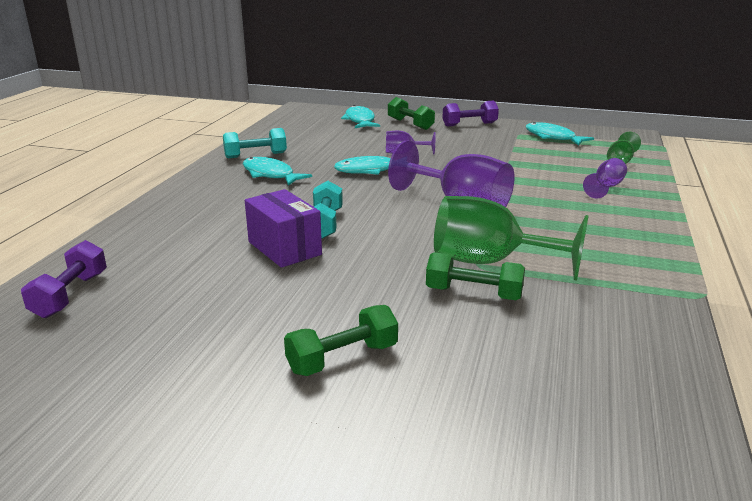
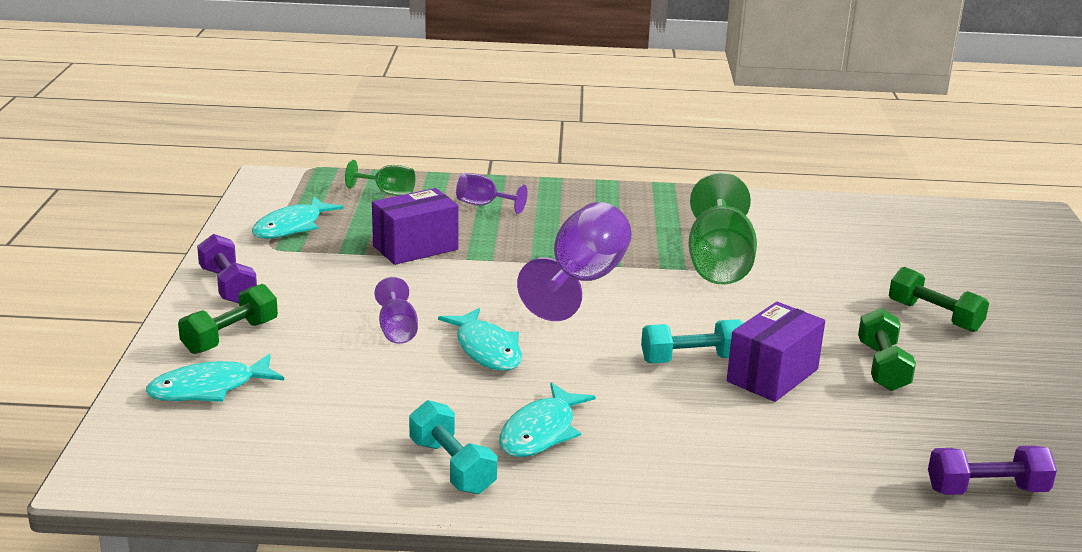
camera: 105 degrees left, 0 degrees up
(473, 293) = (785, 269): green dumbbell -> green dumbbell (882, 367)
(521, 163) = (415, 248): none -> purple box

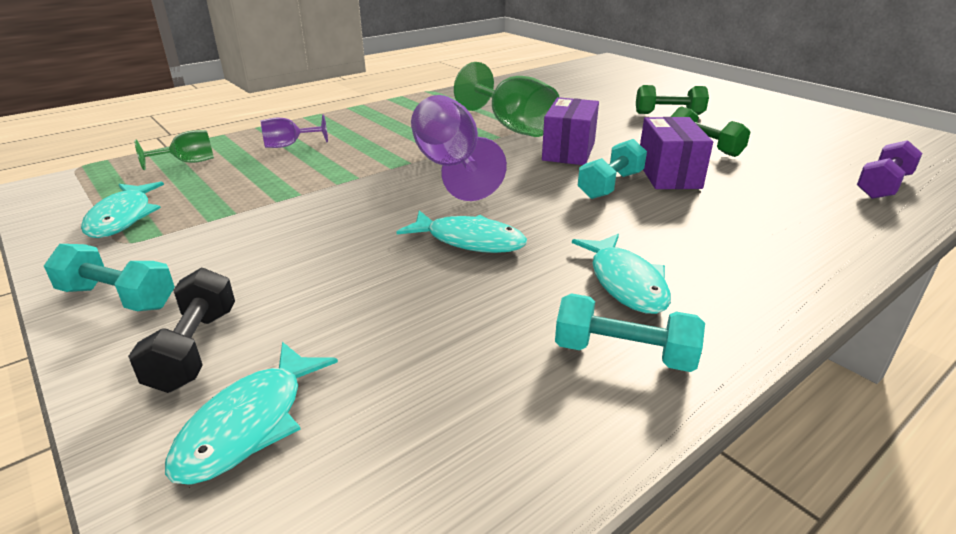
camera: 40 degrees left, 5 degrees up
(228, 286) = (118, 298): purple dumbbell -> turquoise dumbbell
(230, 337) = (194, 349): green dumbbell -> black dumbbell
(397, 330) = (369, 260): purple goblet -> none
(415, 248) = (278, 191): purple box -> purple box (569, 151)

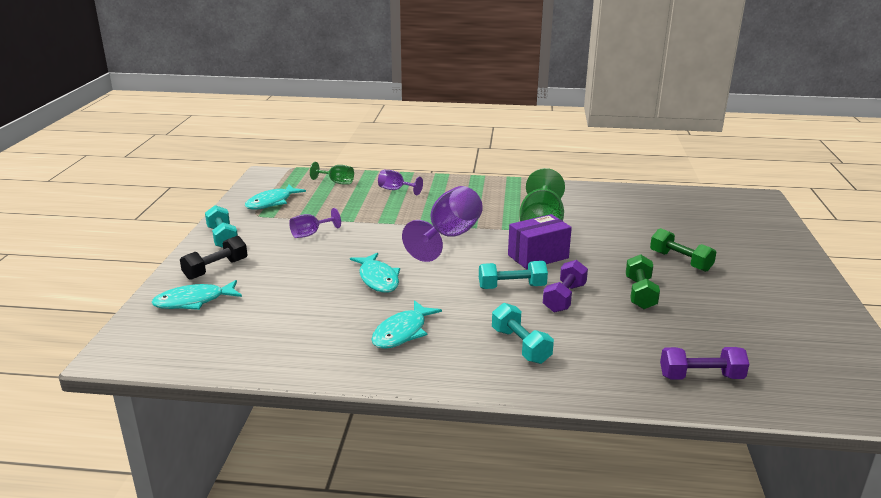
camera: 45 degrees right, 5 degrees down
(269, 230) = (310, 234): none -> purple goblet
(624, 354) = (338, 354): turquoise dumbbell -> turquoise dumbbell (520, 346)
(668, 174) = (564, 298): purple box -> purple dumbbell

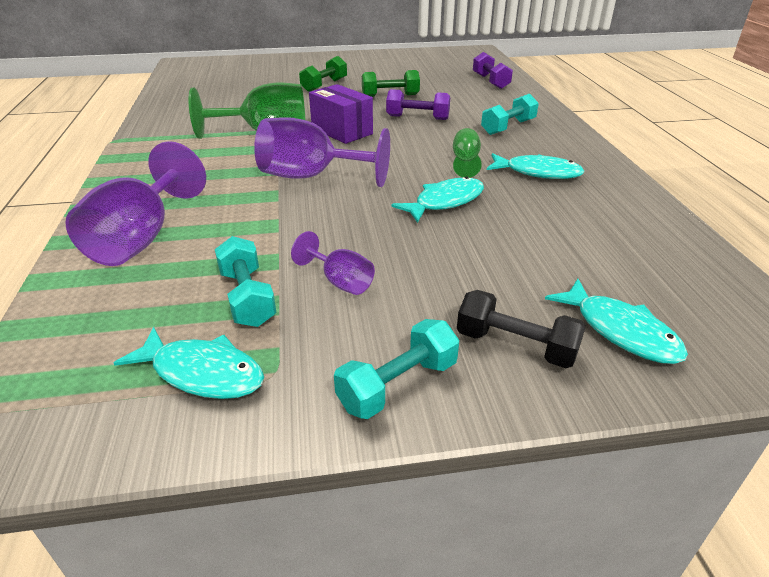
camera: 105 degrees left, 10 degrees up
(337, 182) = (89, 310): green goblet -> green goblet (465, 162)
(396, 190) = (141, 238): purple goblet -> purple goblet, size x1.97
(512, 287) = (413, 137): turquoise dumbbell -> turquoise dumbbell (247, 297)

